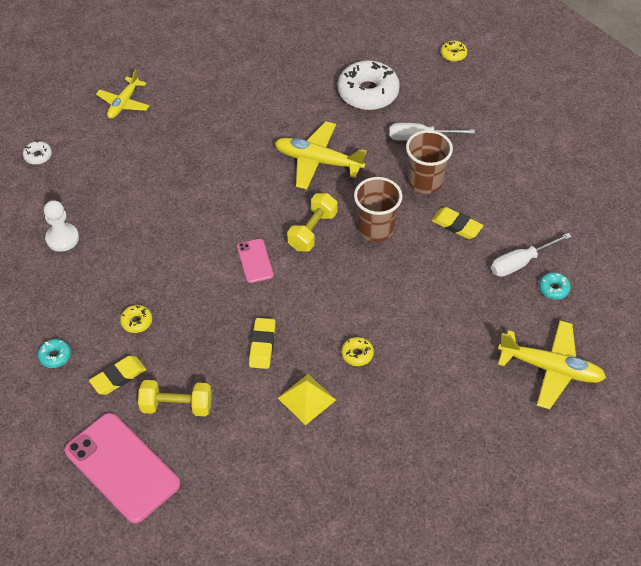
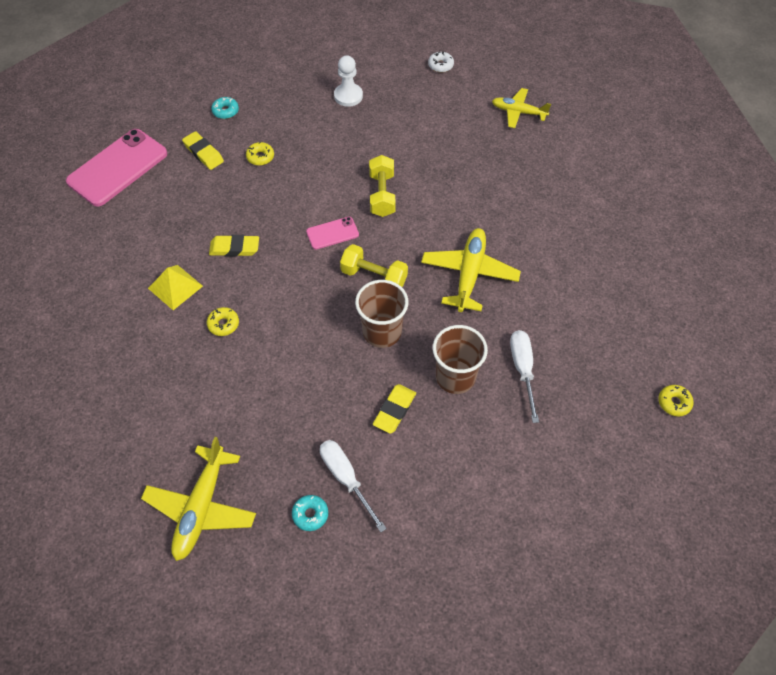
camera: 85 degrees right, 5 degrees up
(176, 406) = (173, 195): yellow dumbbell -> yellow dumbbell (382, 195)
(368, 93) = (583, 314): white donut -> none

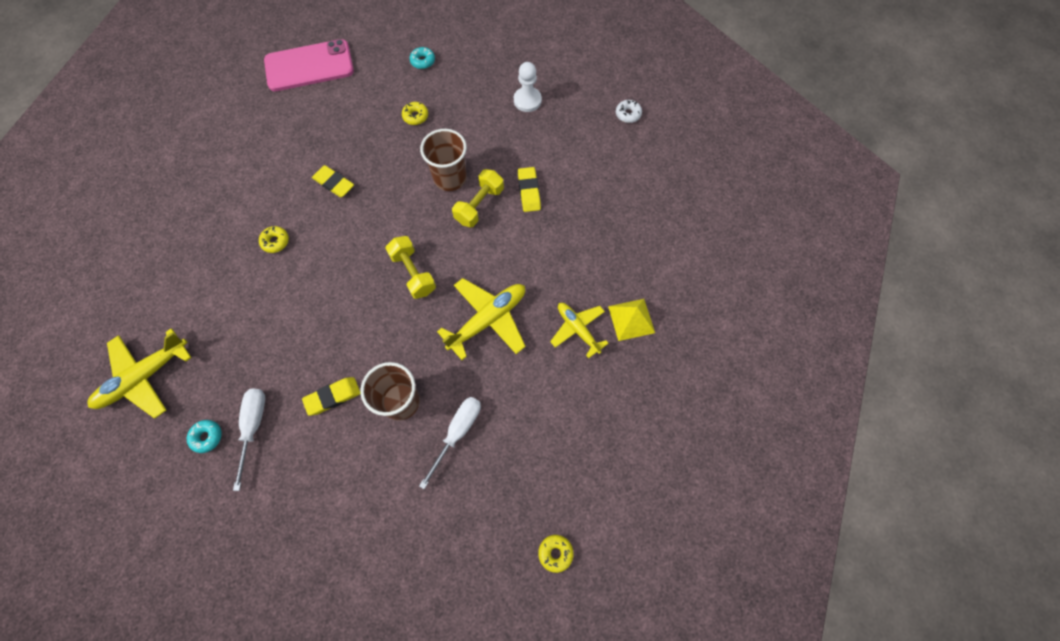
camera: 35 degrees right, 10 degrees up
(175, 287) = (268, 189): yellow pyramid -> yellow pyramid (631, 319)
(203, 153) = (377, 89): yellow eraser -> yellow eraser (529, 191)
(332, 233) = (414, 215): pink phone -> none
(382, 332) = (379, 324): brown cup -> brown cup (450, 178)
(518, 112) = (658, 197): yellow plane -> yellow plane (578, 329)

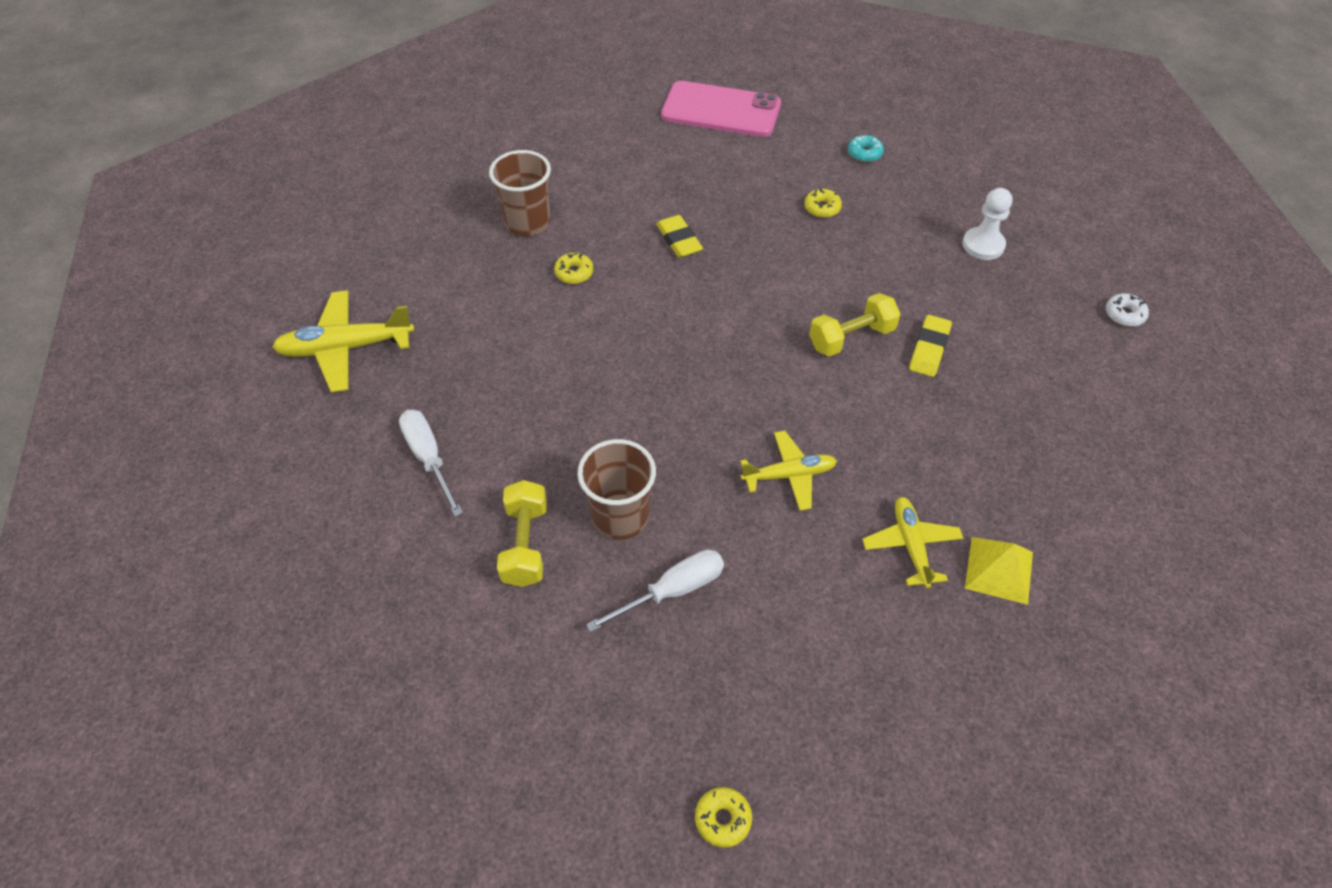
camera: 30 degrees right, 15 degrees down
(207, 437) = (371, 443): turquoise donut -> none
(253, 427) = (429, 458): white screwdriver -> white screwdriver turned 60 degrees counterclockwise
(333, 397) = (540, 470): yellow eraser -> none
(413, 273) = (720, 377): yellow dumbbell -> yellow dumbbell (525, 544)
(450, 178) = (829, 291): brown cup -> brown cup (528, 223)
(488, 320) = (789, 475): yellow plane -> yellow plane, size x0.65

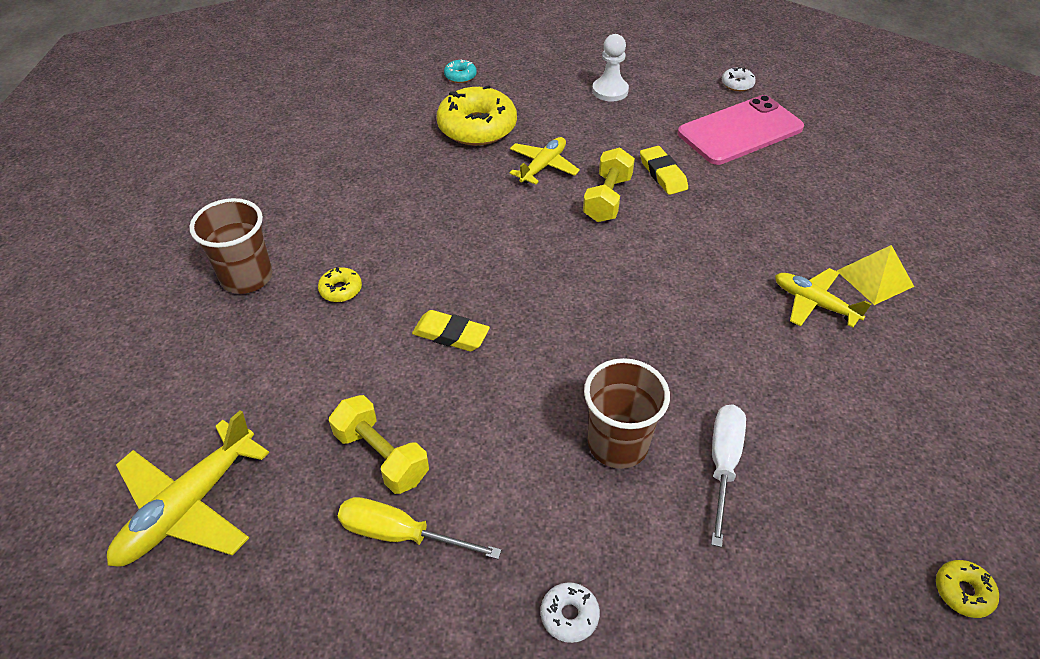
camera: 45 degrees left, 5 degrees down
(429, 458) = (400, 534): white screwdriver -> yellow screwdriver
(461, 587) = (569, 615): none -> white donut
(525, 544) = (575, 530): yellow dumbbell -> yellow dumbbell (381, 456)
(679, 240) = (398, 211): yellow eraser -> yellow eraser (451, 334)
(721, 110) = (313, 102): pink phone -> pink phone (740, 131)
(789, 475) = (688, 318): yellow plane -> yellow plane (543, 166)
(822, 208) = (477, 127): yellow donut -> yellow donut, size x2.26

